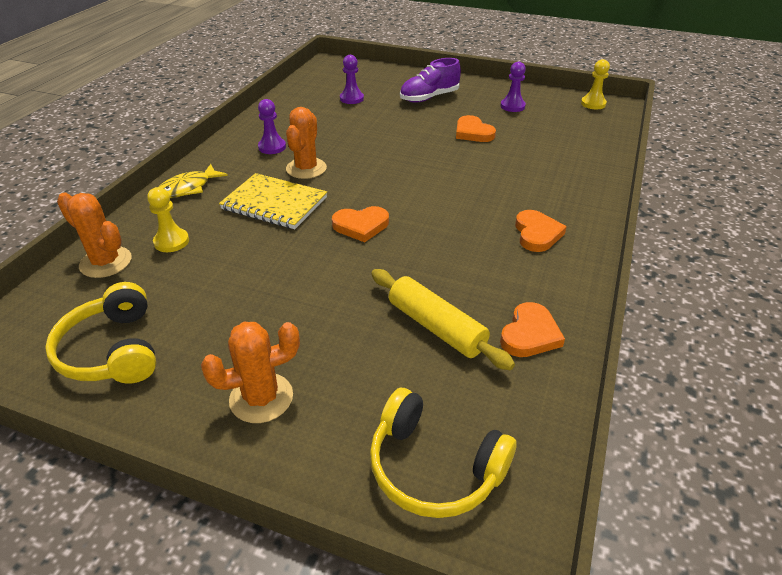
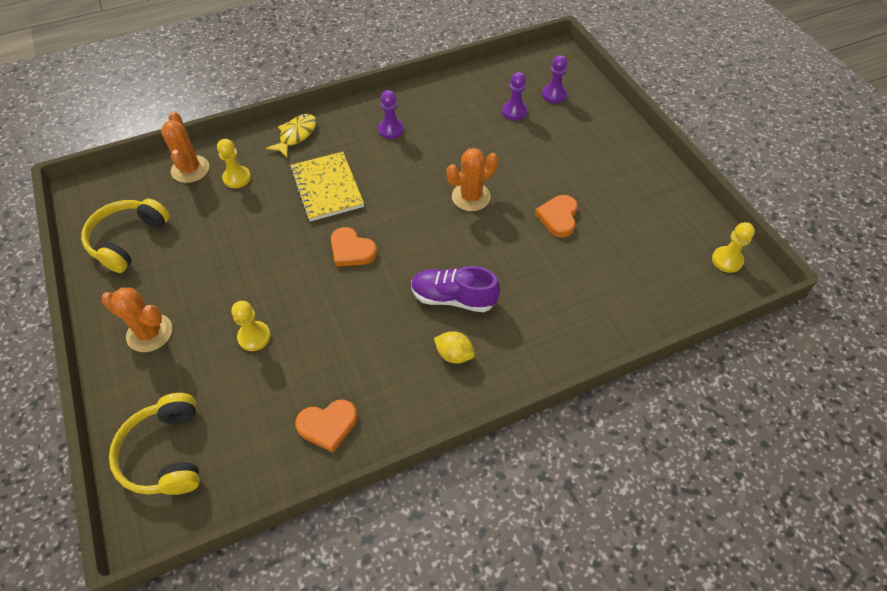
camera: 45 degrees right, 15 degrees up
(188, 188) = (296, 135): yellow fish -> yellow fish turned 120 degrees clockwise
(306, 168) = (386, 168): orange cactus -> orange cactus (471, 197)
(372, 327) = (254, 337): none -> yellow pawn
(429, 98) = (580, 151): purple shoe -> purple shoe (453, 298)
(436, 327) = (286, 369): yellow rolling pin -> none
(512, 106) = (640, 210): purple pawn -> purple pawn (554, 95)
(537, 234) = (454, 354): orange heart -> yellow lemon

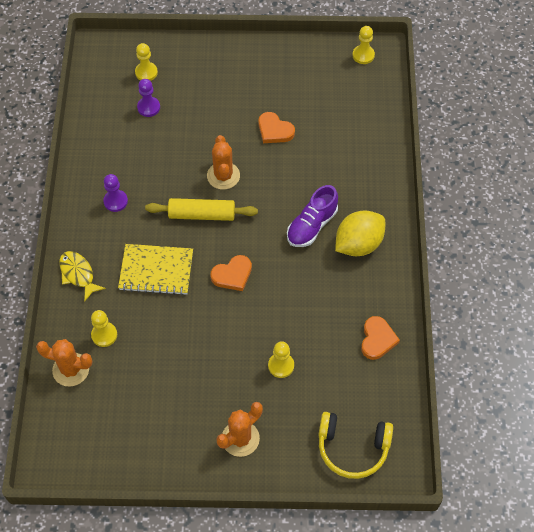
camera: 65 degrees left, 5 degrees up
(128, 240) = (130, 437): yellow headphones -> none
(412, 198) = (202, 214): none -> yellow rolling pin
(454, 354) = (358, 244): yellow lemon -> yellow lemon, size x1.86
(554, 95) = (146, 72): purple pawn -> yellow pawn

